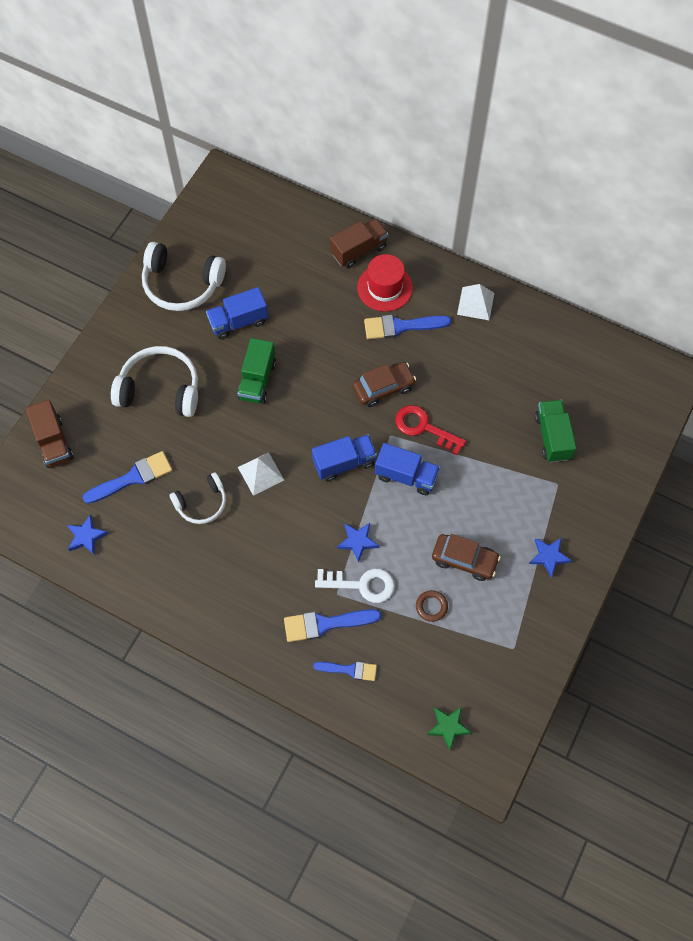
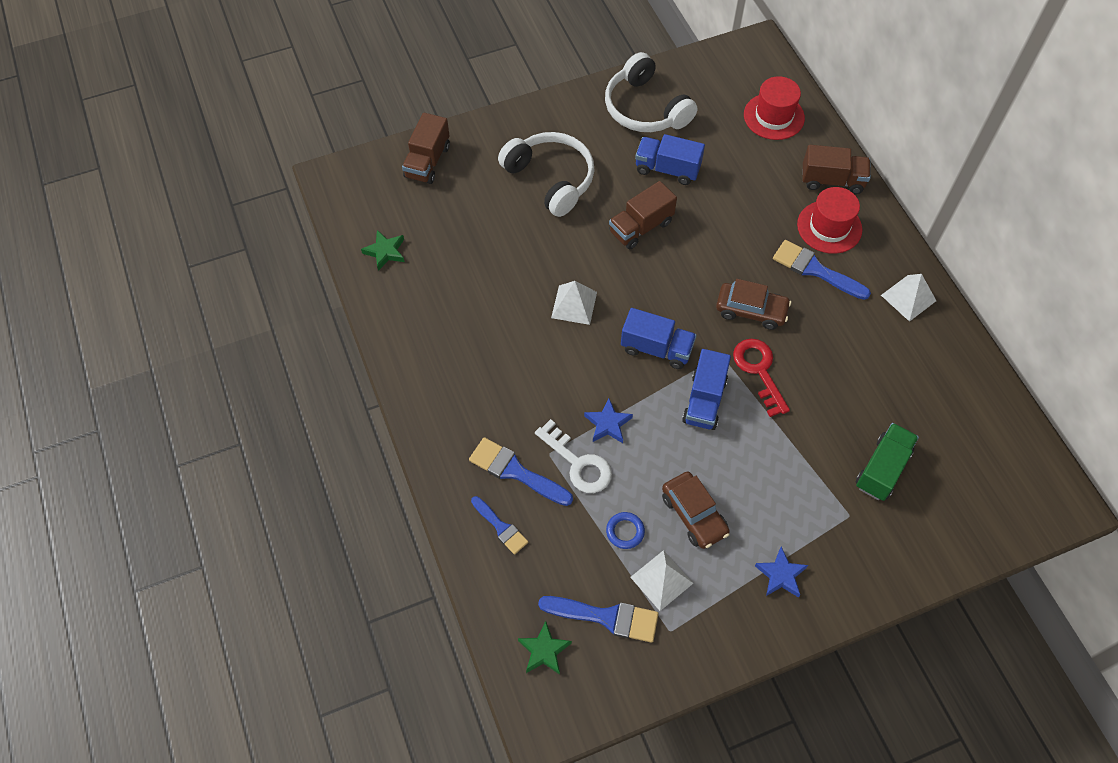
camera: 40 degrees right, 5 degrees down
(86, 536) = (385, 252): blue star -> green star
(133, 478) = (464, 232): blue brush -> blue brush (606, 617)
(202, 503) = (502, 293): white headphones -> none
(257, 380) = (641, 227): green truck -> brown truck
(279, 227) = (774, 116): none -> red hat
(406, 476) = (704, 400): blue truck -> blue truck turned 45 degrees clockwise
(431, 606) = (625, 531): brown ring -> blue ring
(481, 620) = (661, 580): none -> white pyramid

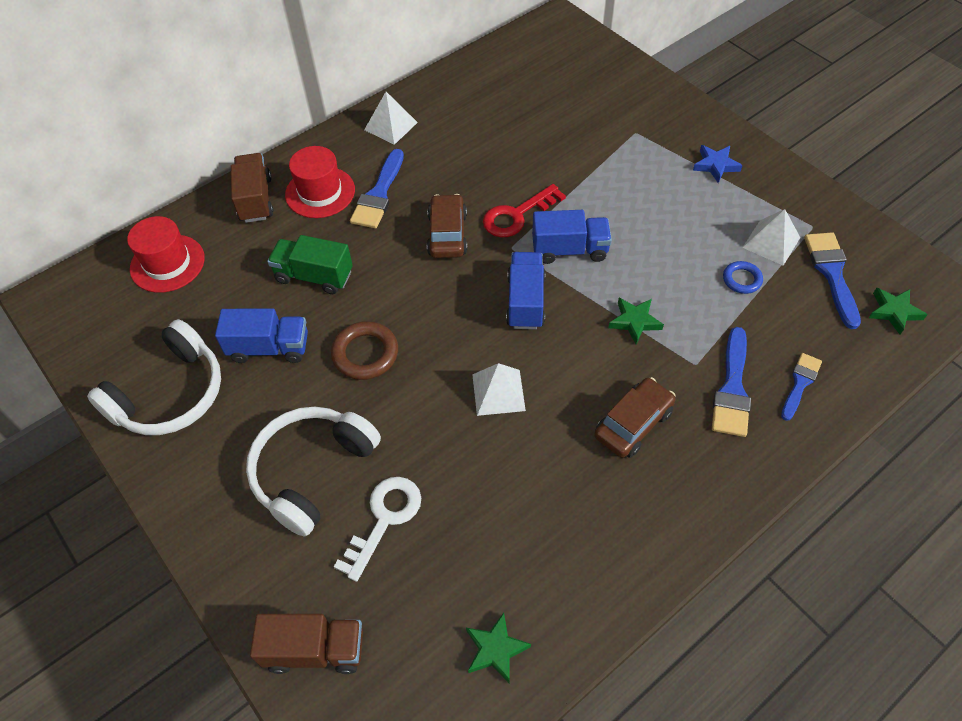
camera: 105 degrees left, 5 degrees down
(578, 463) = (692, 336): white key -> white key (384, 519)
(608, 424) = (635, 322): blue star -> green star
(641, 227) = (365, 354): brown truck -> brown ring
(667, 169) = (269, 348): blue truck -> blue truck turned 90 degrees counterclockwise
(694, 514) = (694, 233): brown car -> brown car (633, 424)
(882, 469) = (580, 119): green truck -> green truck (314, 276)

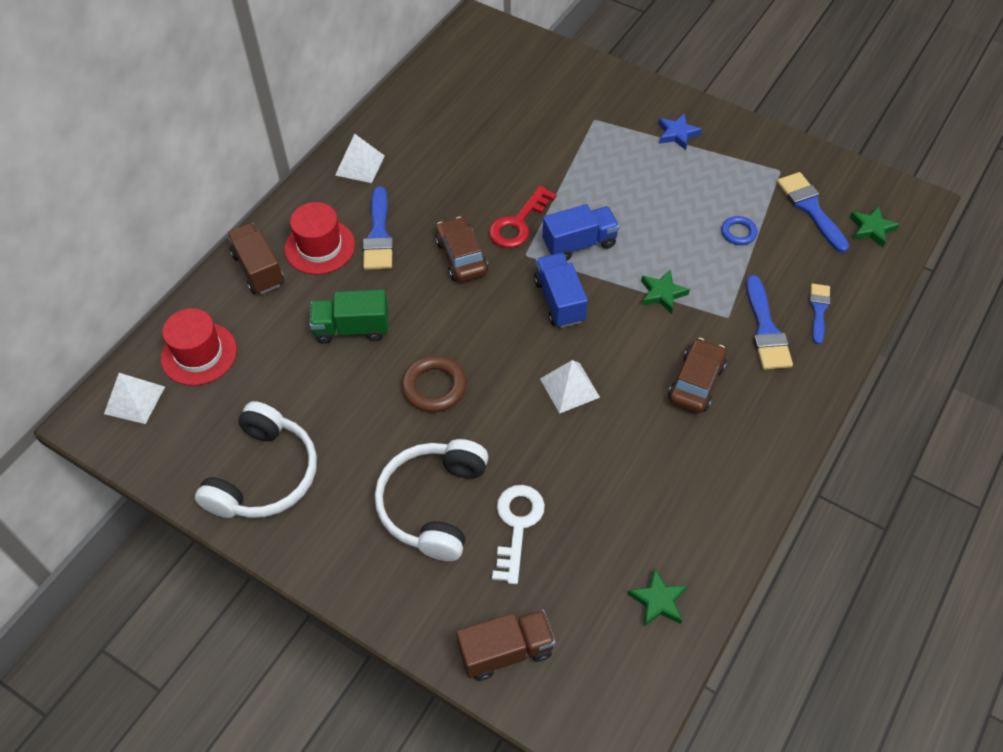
camera: 20 degrees left, 0 degrees up
(269, 348) = (340, 406): blue truck -> none
(771, 242) = (751, 193): white pyramid -> white pyramid (134, 400)

